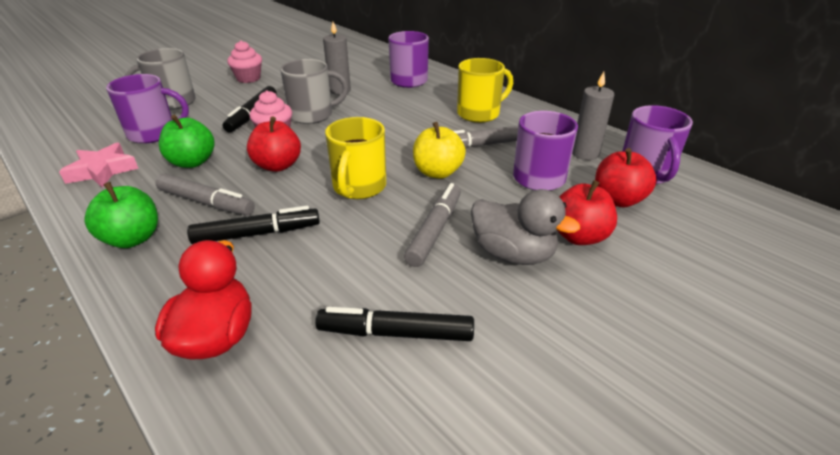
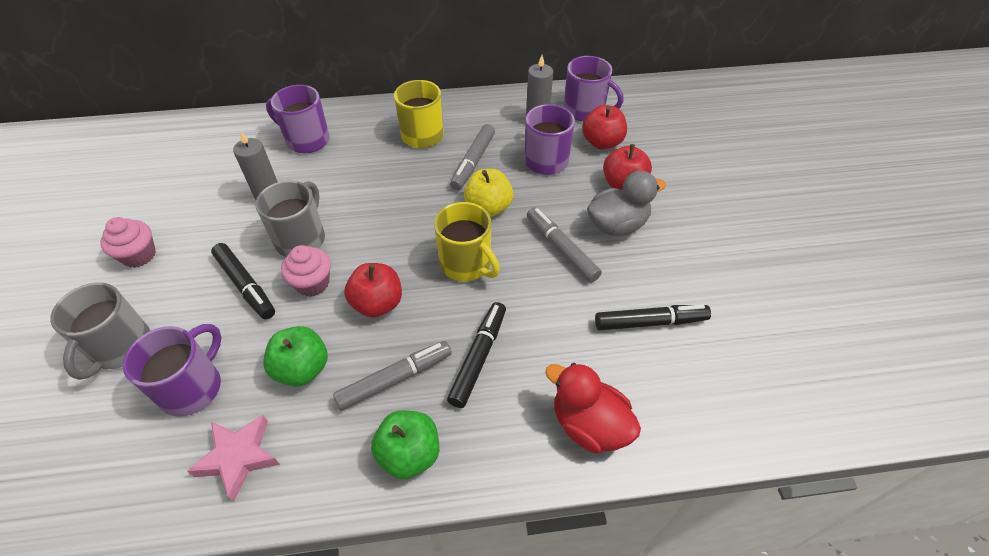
camera: 55 degrees left, 15 degrees up
(395, 333) = (650, 322): black marker -> black marker turned 135 degrees counterclockwise

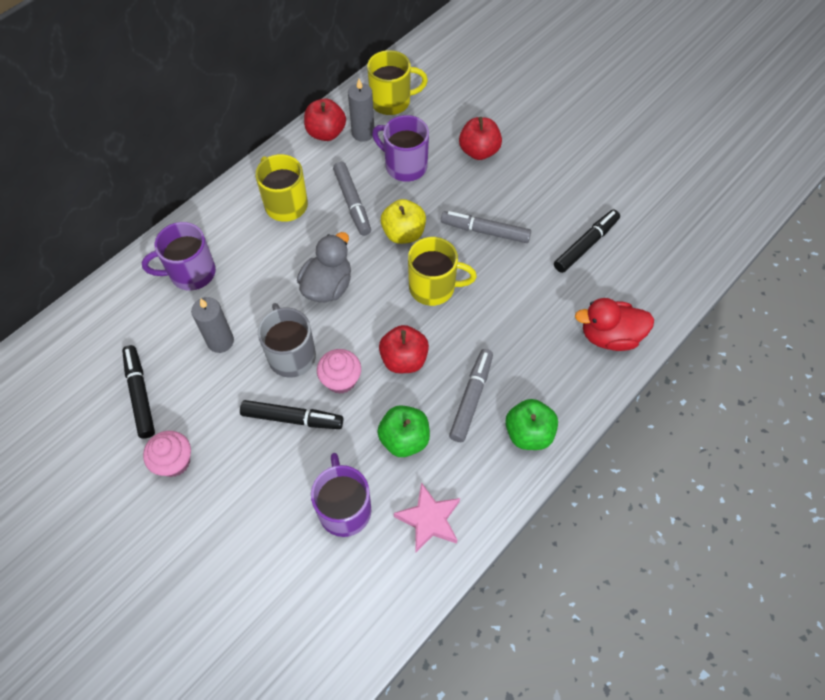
camera: 40 degrees left, 10 degrees up
(121, 347) = (255, 528): grey mug -> none
(478, 357) = (508, 345): black marker -> black marker (140, 394)
(585, 111) = (392, 101): purple mug -> yellow mug
(602, 142) = (431, 123): red apple -> red apple (326, 133)
(617, 225) = (504, 187): grey duck -> grey duck (327, 286)

